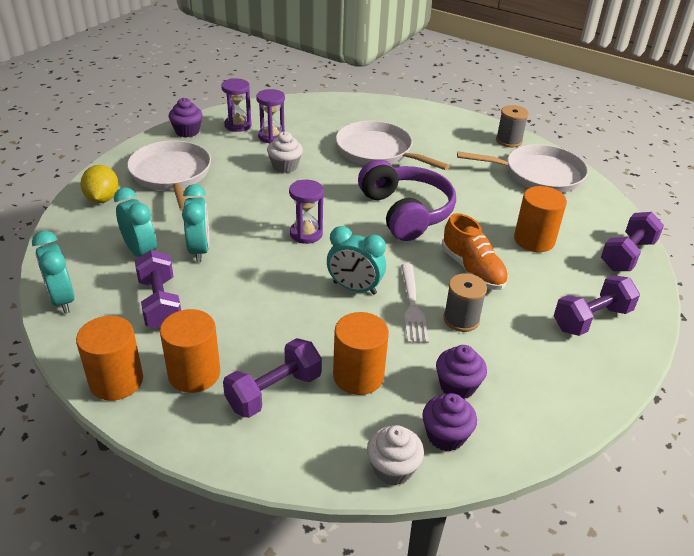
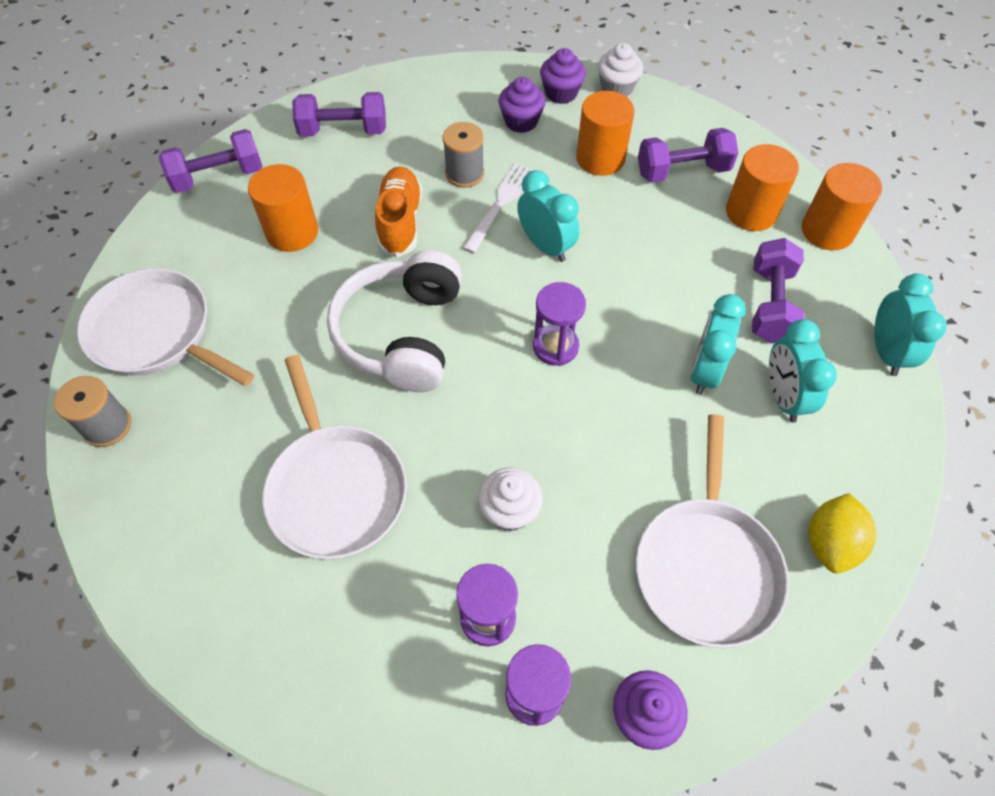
camera: 150 degrees left, 20 degrees up
(405, 212) = (402, 334): purple headphones -> white headphones

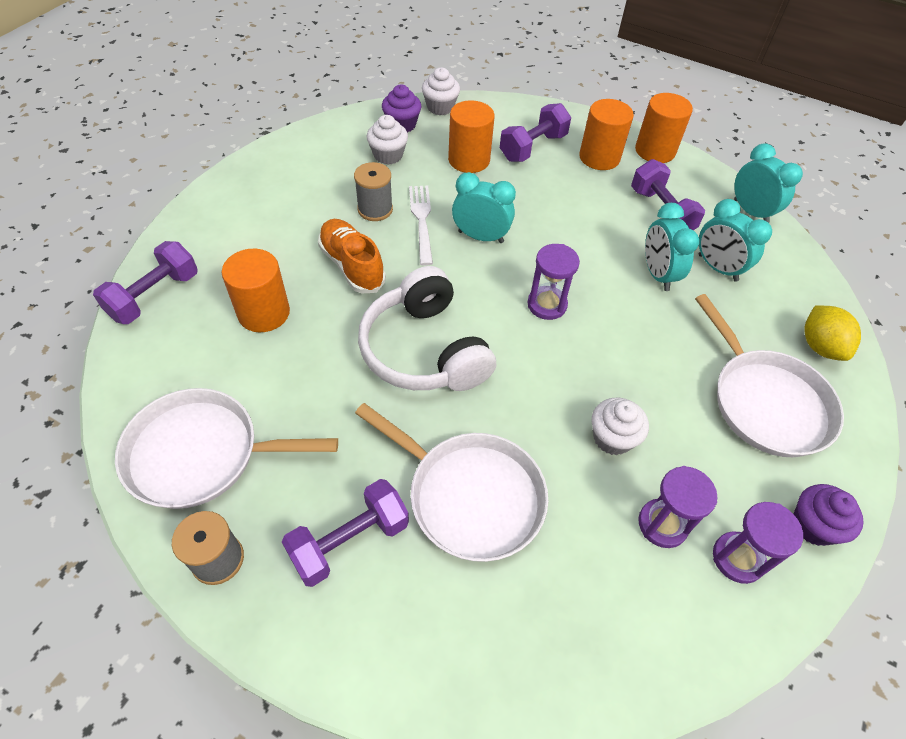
camera: 35 degrees left, 5 degrees down
(343, 131) = (244, 215): purple dumbbell -> purple dumbbell (349, 541)
(521, 121) = (388, 155): purple cupcake -> white cupcake

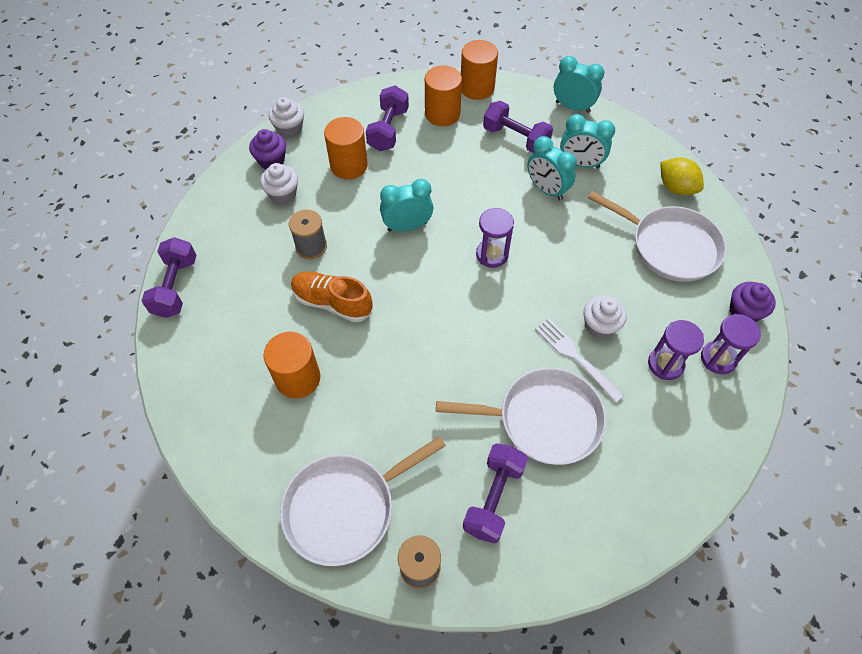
camera: 30 degrees left, 5 degrees up
(154, 296) = (199, 416): purple dumbbell -> purple dumbbell (176, 287)
(422, 221) = (354, 237): white fork -> white fork (575, 357)
(425, 350) = (437, 337): white headphones -> none

